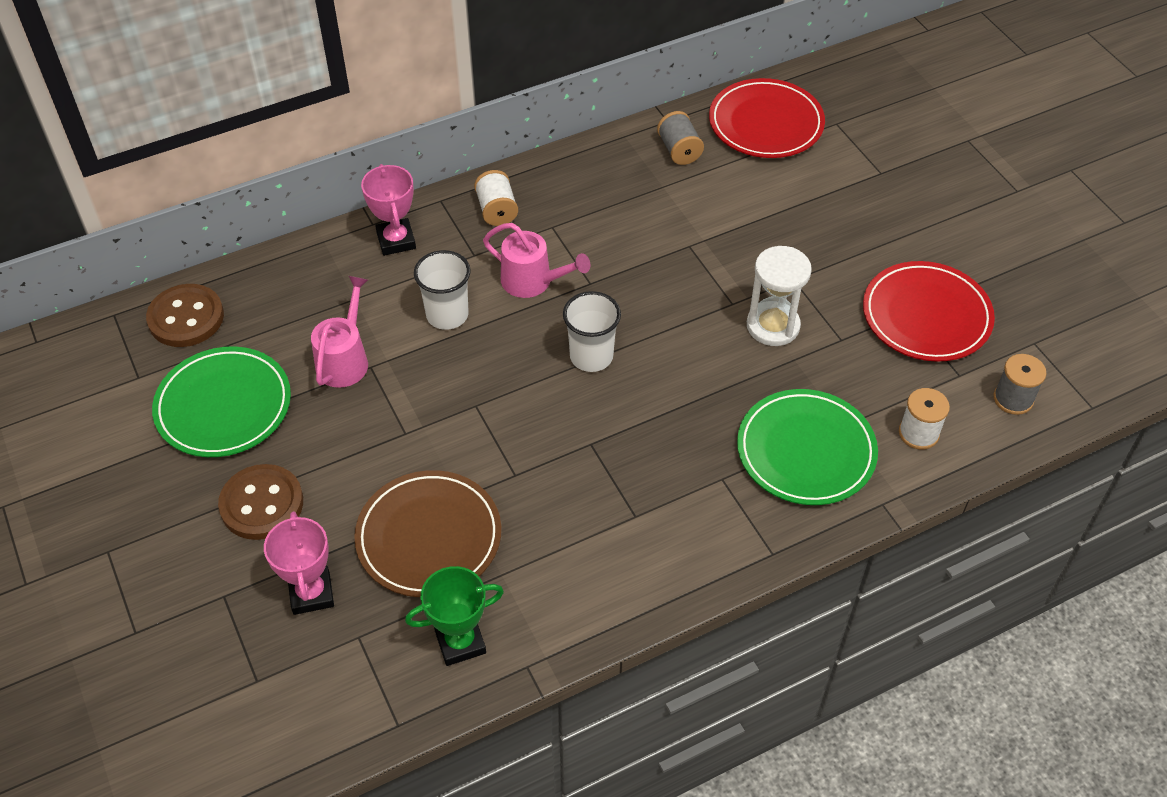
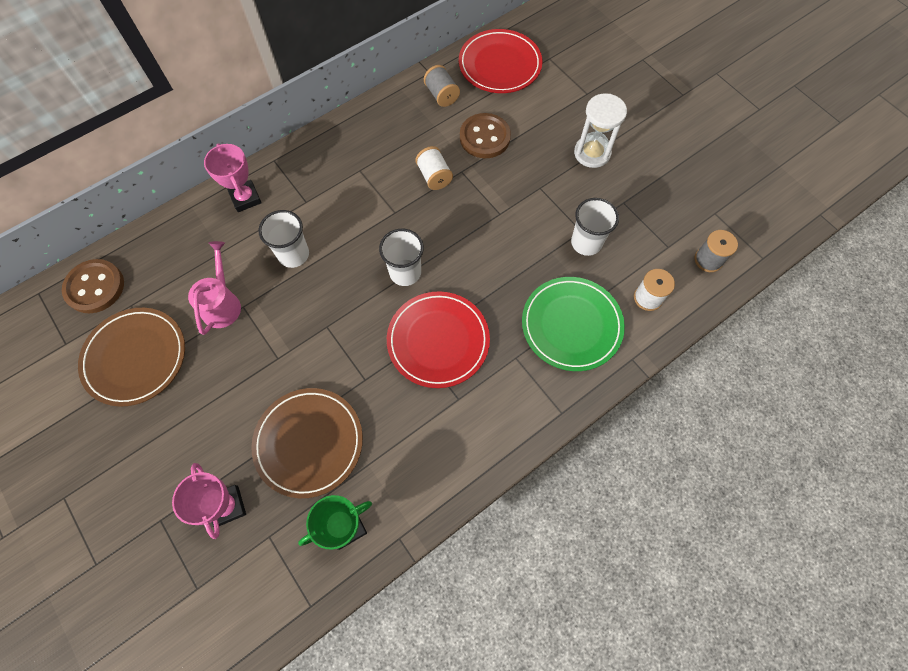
camera: 10 degrees left, 15 degrees up
(223, 406) = (135, 358): green plate -> brown plate
(262, 504) = (177, 436): brown button -> brown button (484, 137)
(496, 210) = (316, 162): white spool -> white spool (434, 176)
(533, 282) = (353, 217): pink watering can -> none
(773, 326) = (531, 227): white hourglass -> white hourglass (592, 153)
(845, 354) = (586, 243): none -> white cup
(926, 316) = (637, 203): red plate -> red plate (438, 341)

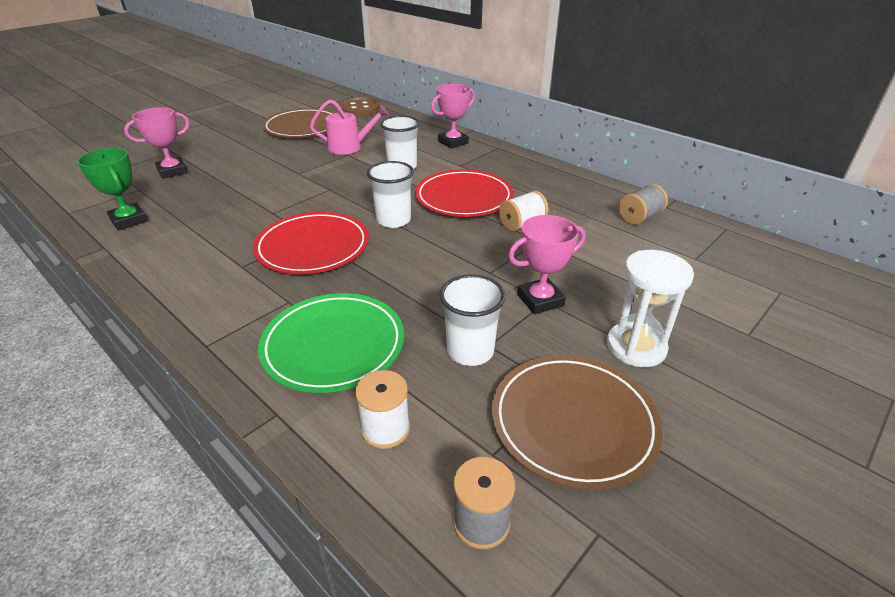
camera: 80 degrees right, 30 degrees down
(309, 443) = (215, 195): brown plate -> brown plate (573, 422)
(484, 137) = (598, 251): brown button -> none
(500, 65) = (725, 252): red plate -> red plate (464, 198)
(538, 190) = (540, 300): none -> pink trophy

